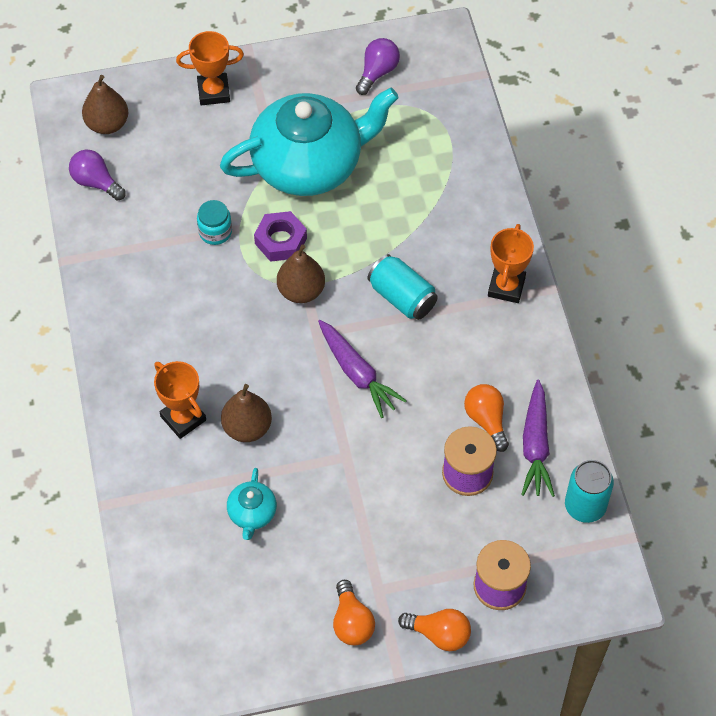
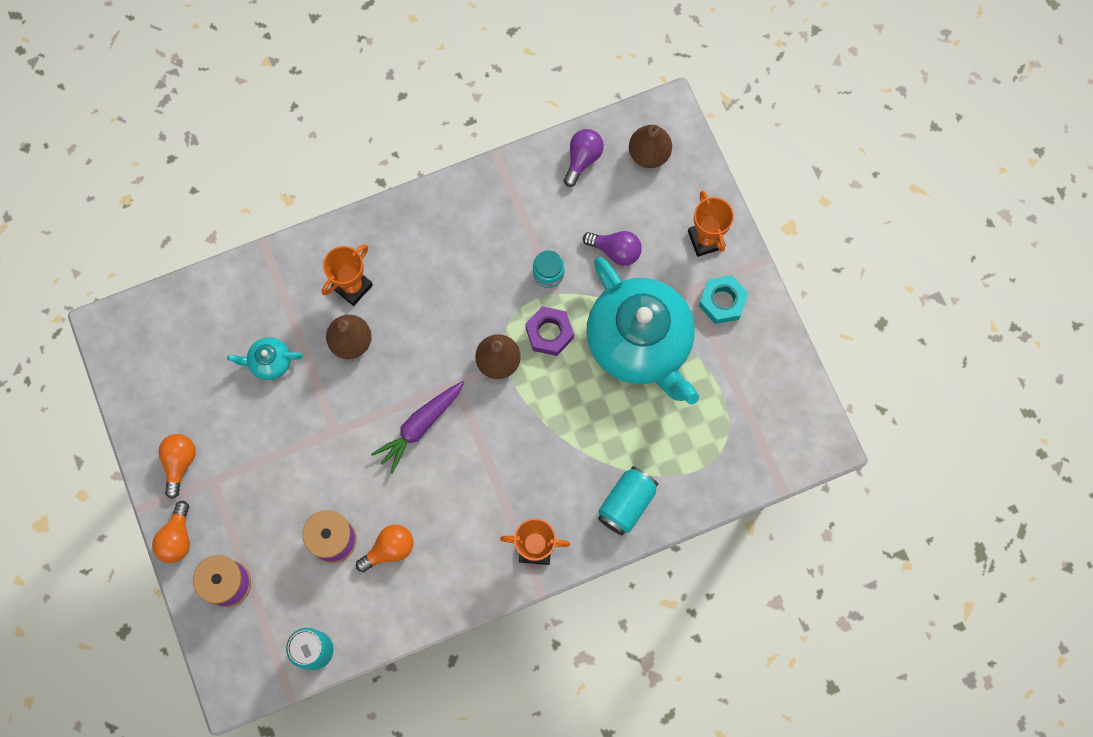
camera: 80 degrees right, 15 degrees up
(282, 89) = (722, 301): none -> turquoise nut
(351, 622) = (180, 463): orange light bulb -> orange light bulb turned 120 degrees clockwise
(377, 72) = (762, 387): purple light bulb -> purple light bulb (615, 251)
(402, 297) = (507, 453): turquoise can -> turquoise can (626, 503)
(535, 445) = (370, 597): purple carrot -> none

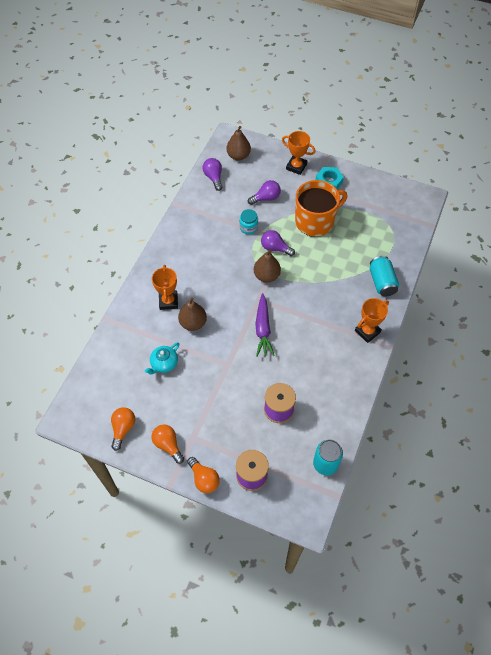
camera: 45 degrees left, 15 degrees down
(389, 549) = (308, 389): orange light bulb -> orange light bulb (123, 428)
(549, 333) = (275, 248): purple nut -> purple light bulb
(640, 342) = (315, 221): turquoise teapot -> orange mug

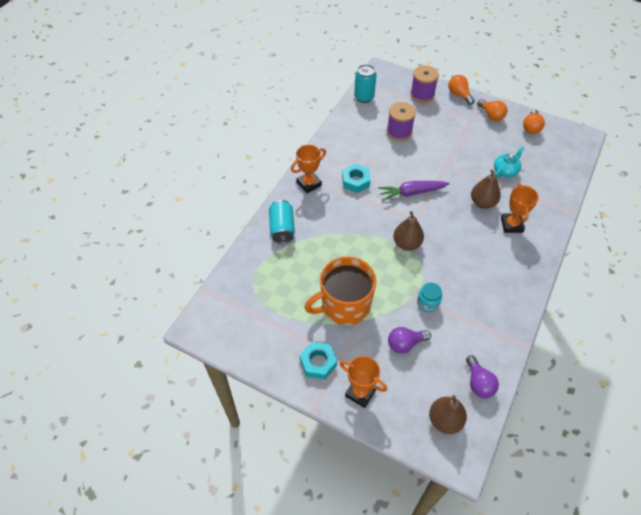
camera: 175 degrees left, 5 degrees down
(263, 329) = (411, 193): purple carrot -> purple carrot turned 105 degrees counterclockwise
(275, 248) = (396, 274): purple light bulb -> none
(320, 338) = (355, 181): none -> turquoise nut

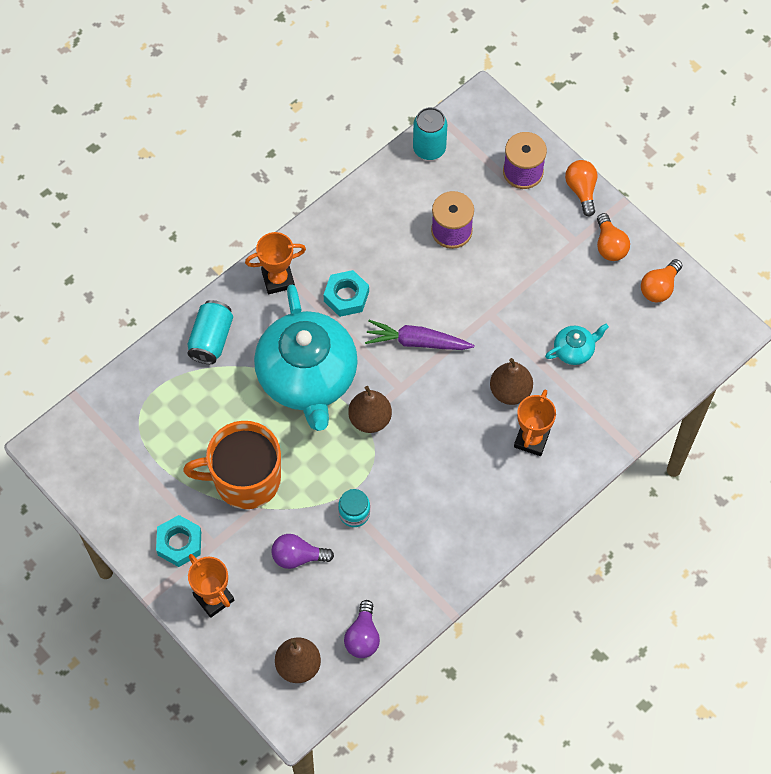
camera: 20 degrees right, 10 degrees up
(355, 232) = (307, 377): none -> turquoise teapot

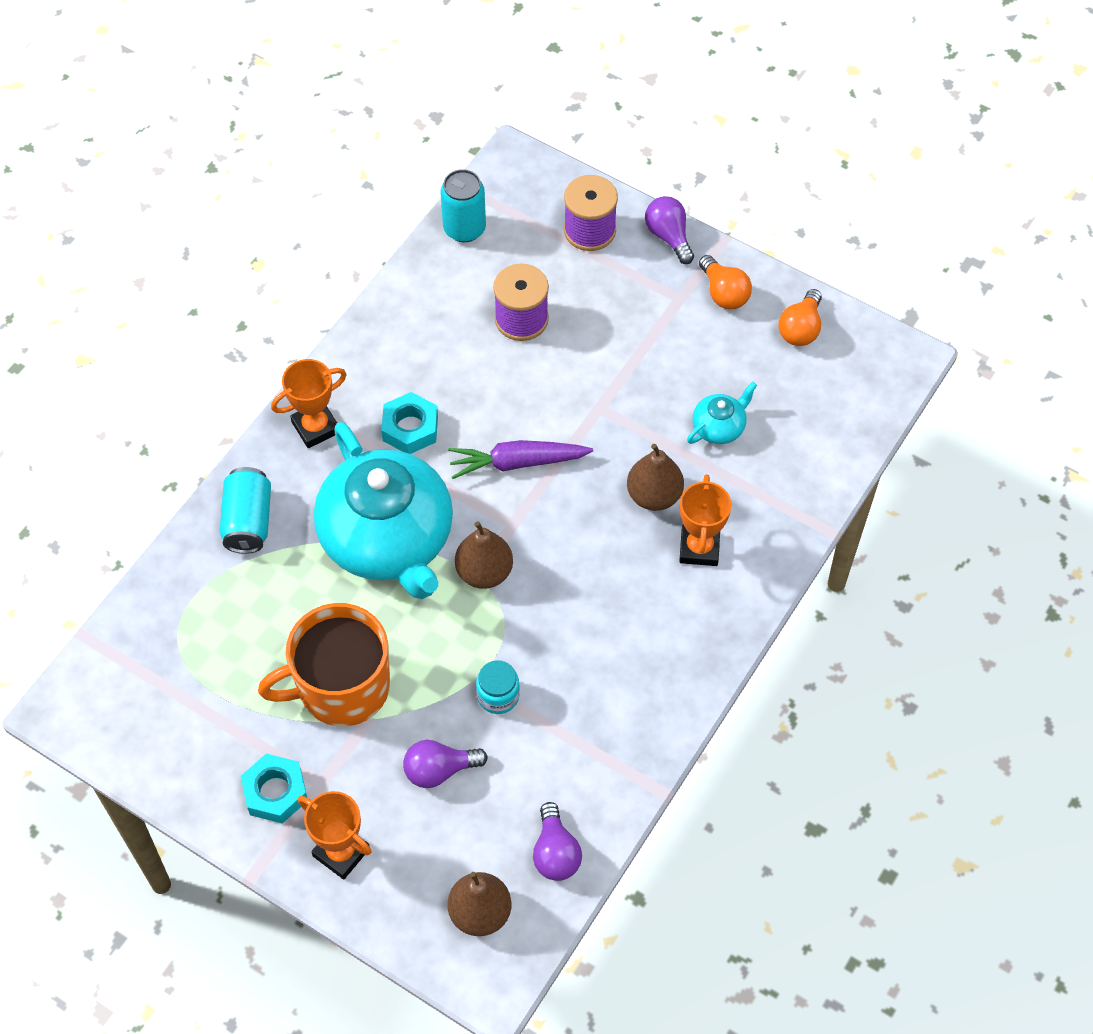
camera: 15 degrees left, 5 degrees down
(581, 190) = (669, 236): orange light bulb -> purple light bulb

